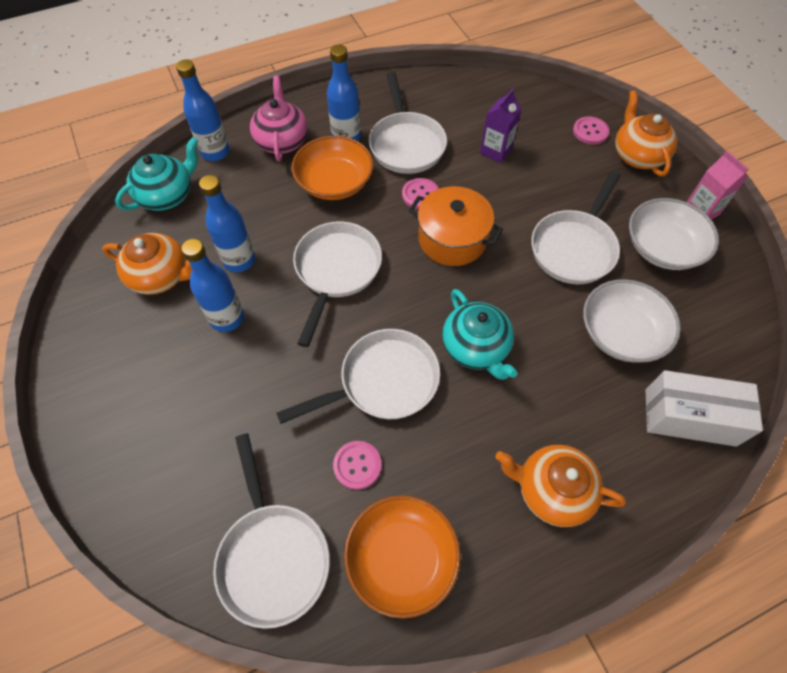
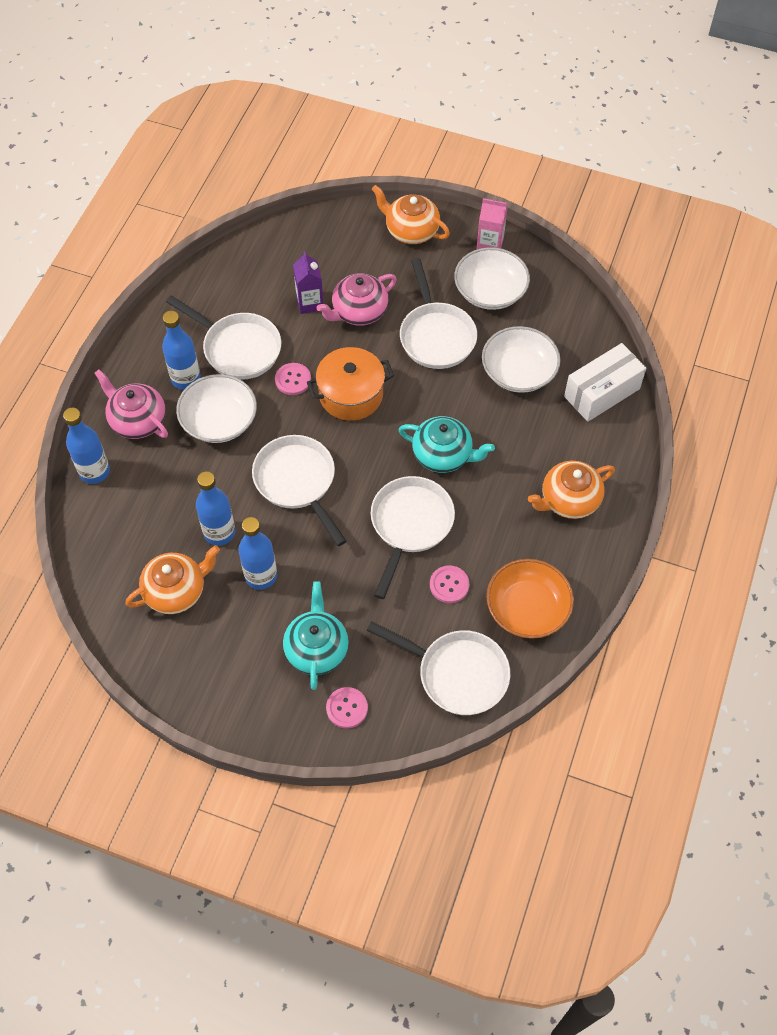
camera: 45 degrees left, 0 degrees up
(167, 195) = (101, 534): turquoise teapot -> turquoise teapot (317, 649)
(334, 182) = (219, 420): orange bowl -> white bowl
(528, 184) = (359, 311): none -> pink teapot
(590, 131) = (360, 235): pink button -> pink button (347, 708)

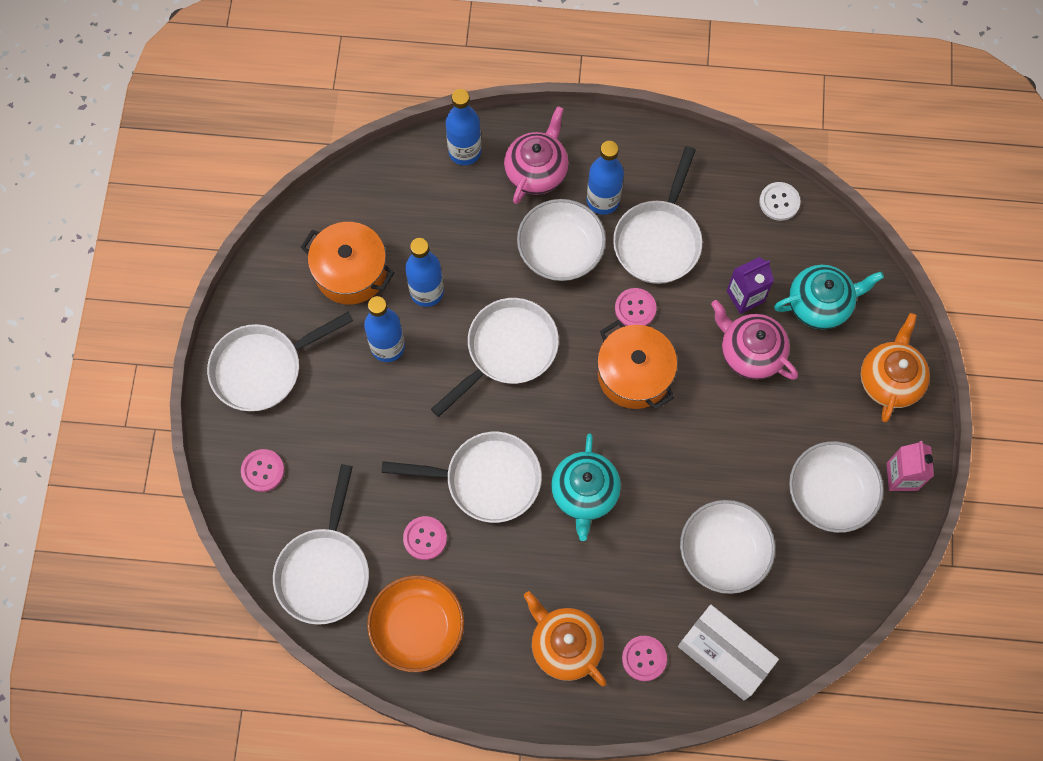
camera: 75 degrees right, 10 degrees up
(176, 591) = (351, 272): orange teapot -> orange pot
(237, 259) = (779, 202): none -> white button
(317, 649) = (319, 424): turquoise teapot -> turquoise teapot (820, 304)
(436, 335) = (745, 446): white pan -> white pan (263, 368)
(592, 447) = (644, 658): none -> pink button

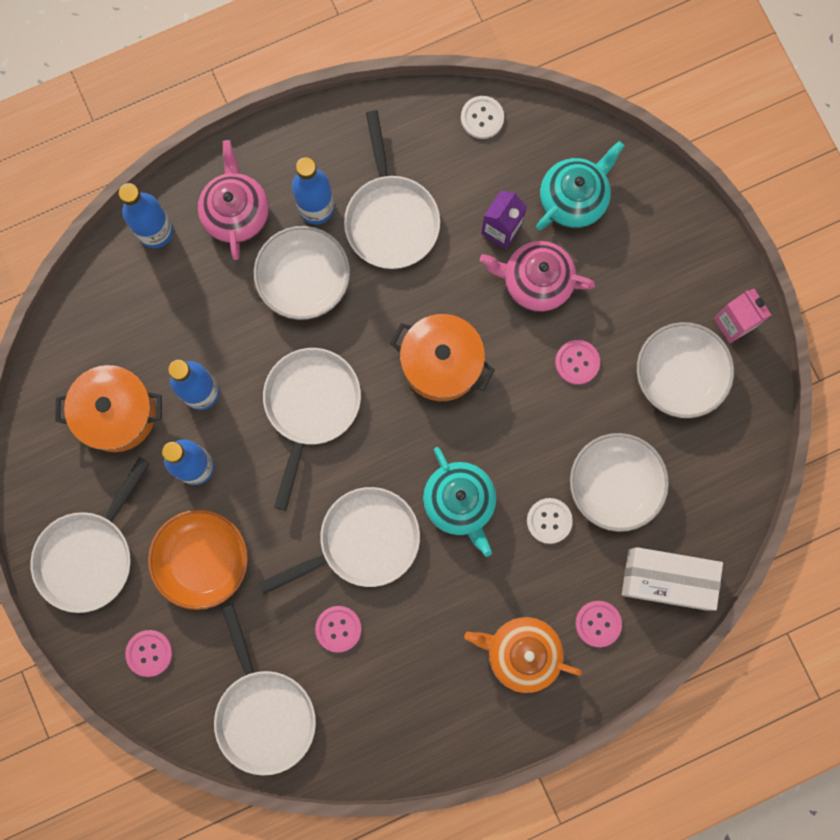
camera: 30 degrees left, 10 degrees up
(417, 627) = (380, 715): orange bowl -> orange bowl (203, 560)
(635, 308) = (406, 298): pink button -> pink button (577, 362)
(651, 550) = (549, 521): none -> white button
(890, 380) = (675, 237): orange teapot -> none

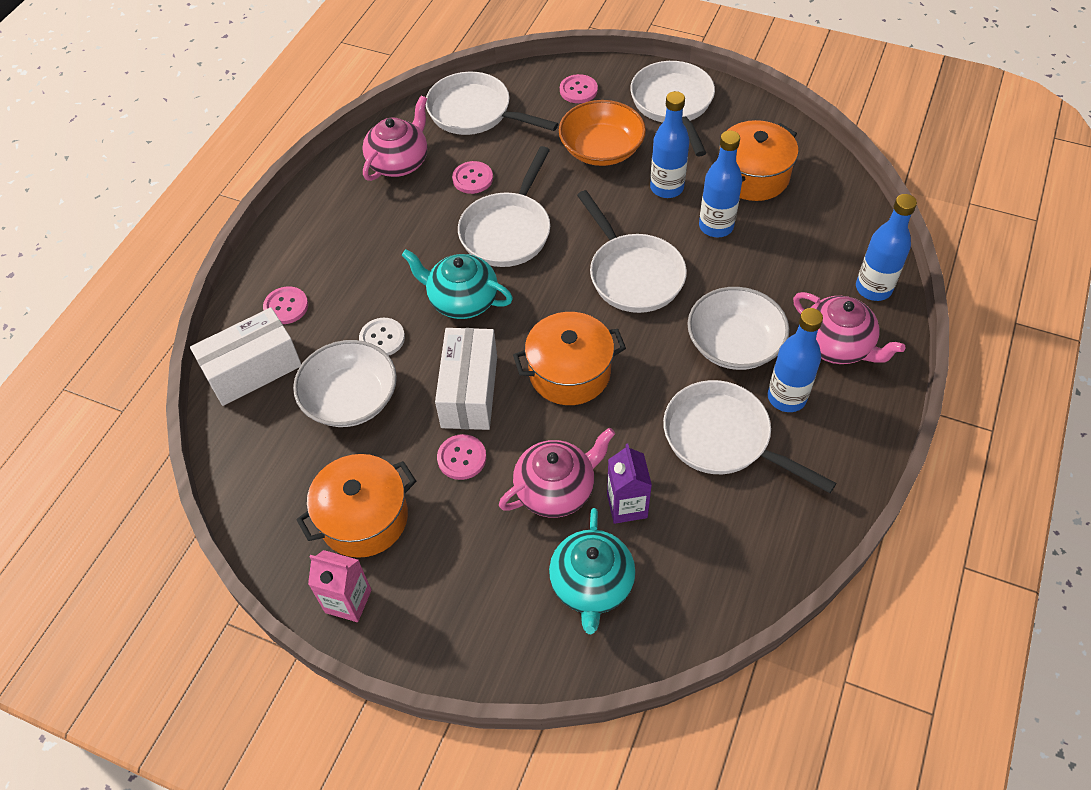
camera: 140 degrees right, 25 degrees down
(382, 709) = (399, 162): none -> pink teapot
(482, 118) = (743, 584): white button -> none
(522, 653) = (329, 252): orange teapot -> none
(526, 412) = (469, 391): none -> white box
(679, 375) = (364, 518): white bowl -> orange pot

